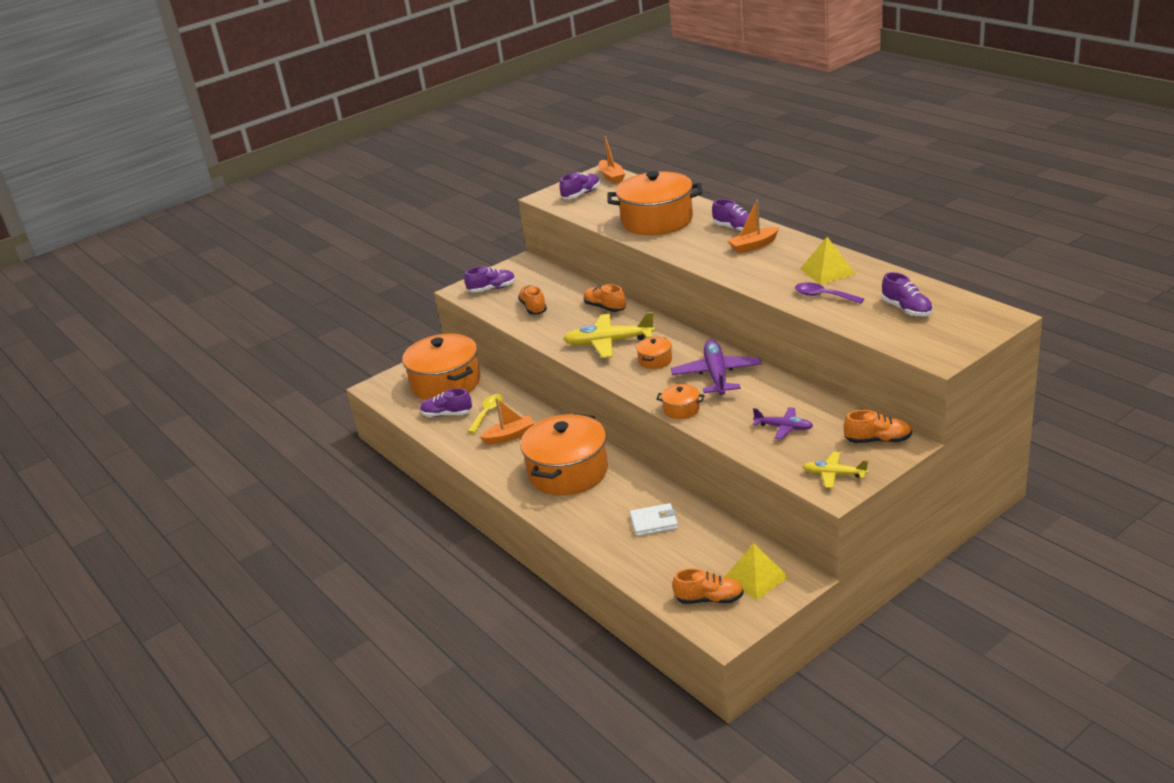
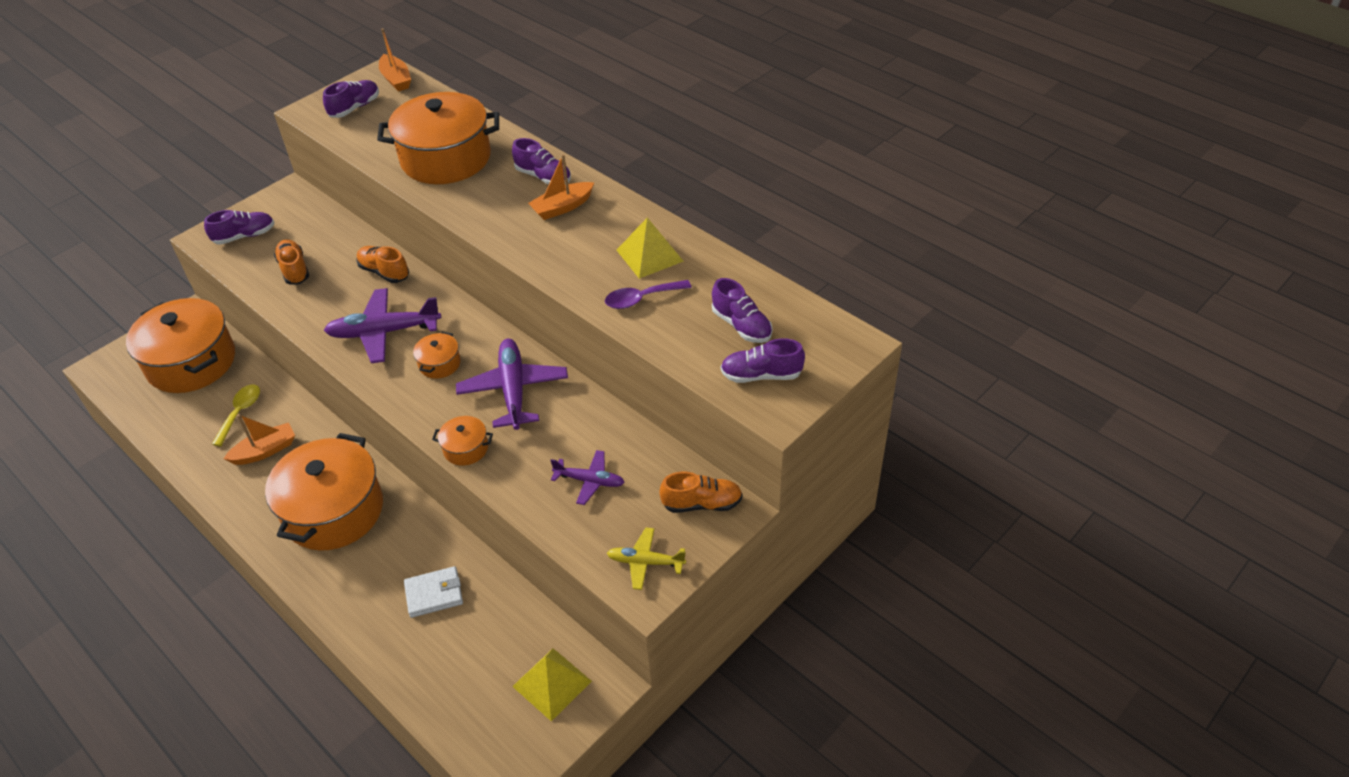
camera: 10 degrees left, 15 degrees up
(447, 414) = (188, 414): purple shoe -> purple shoe (761, 375)
(608, 343) = (383, 332): yellow plane -> purple plane
(709, 599) = (493, 721): orange shoe -> none
(823, 296) = (641, 299): purple spoon -> purple spoon turned 45 degrees counterclockwise

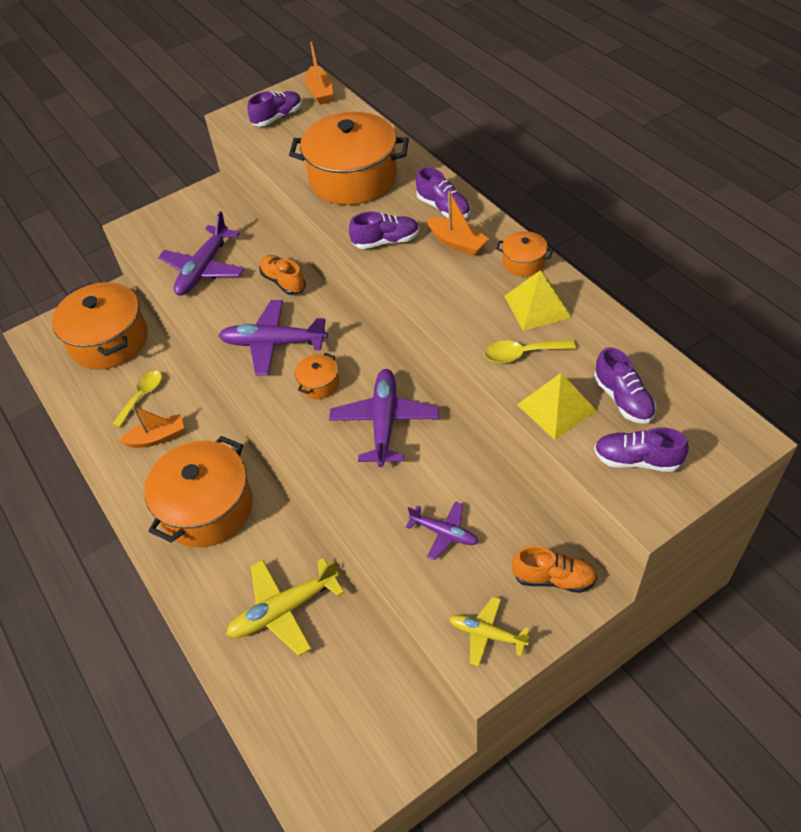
camera: 15 degrees right, 5 degrees up
(244, 236) = (166, 230): purple shoe -> purple shoe (386, 241)
(294, 270) = (204, 269): orange shoe -> purple plane
(434, 594) = (284, 610): white wallet -> yellow plane
(466, 448) = (330, 477): orange pot -> orange pot (523, 262)
(552, 683) = (379, 727): yellow pyramid -> yellow pyramid (556, 407)
(562, 207) = (457, 243): orange boat -> orange boat turned 120 degrees counterclockwise
(641, 299) = (522, 354): purple spoon -> yellow spoon

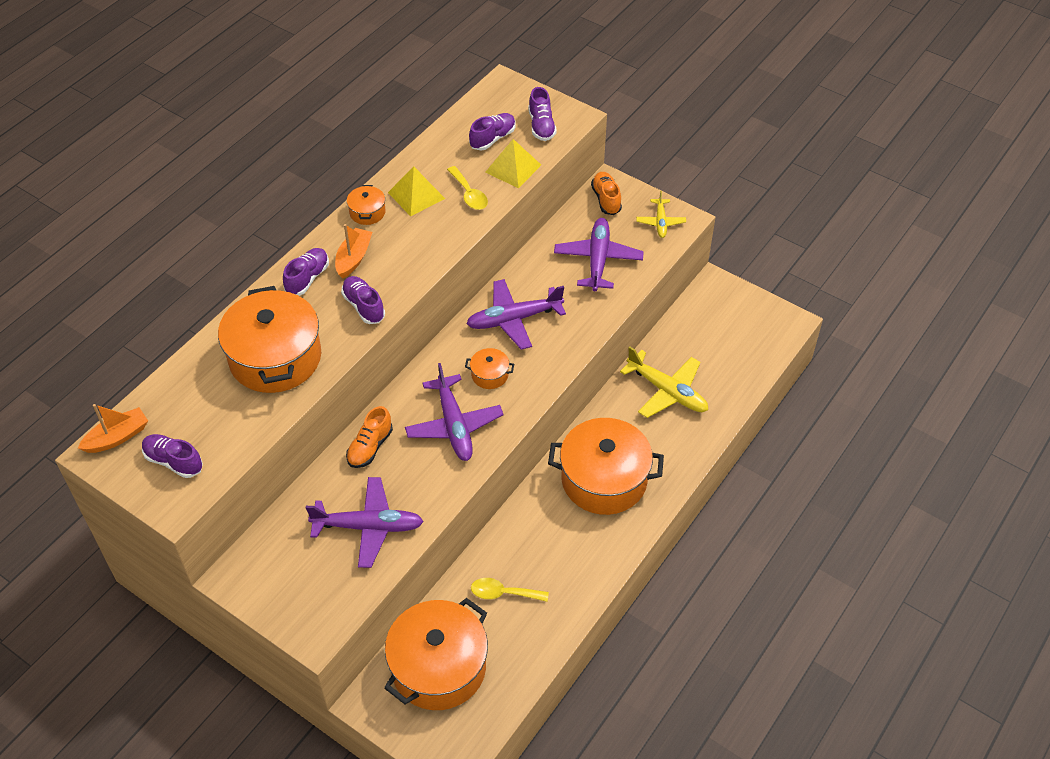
camera: 115 degrees left, 0 degrees up
(157, 437) = (547, 554): orange boat -> none
(444, 533) = (598, 259): purple plane -> purple plane, size x1.75

